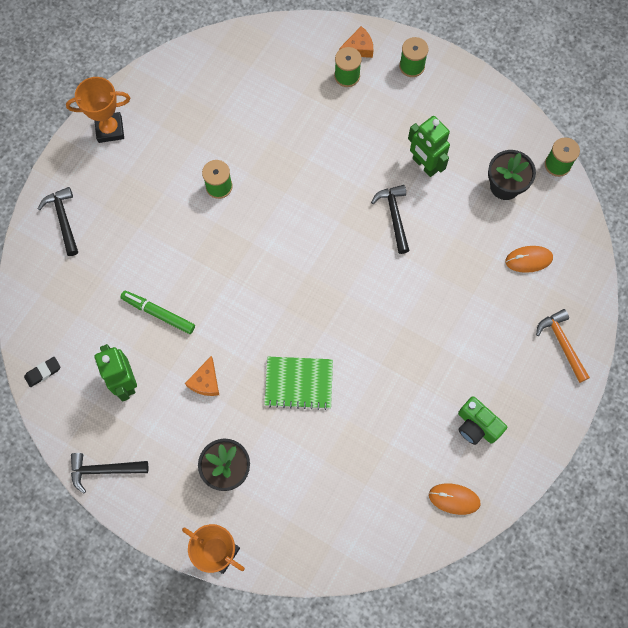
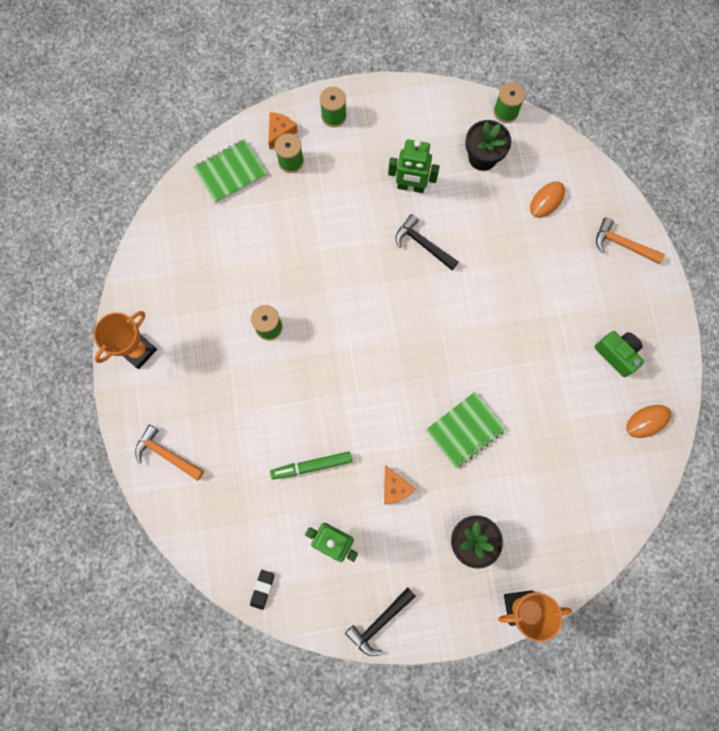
camera: 40 degrees left, 5 degrees up
(63, 219) = (166, 454): black hammer -> orange hammer
(293, 50) = (230, 172): none -> green notebook
(476, 426) = (617, 354): green camera -> green camera turned 135 degrees counterclockwise

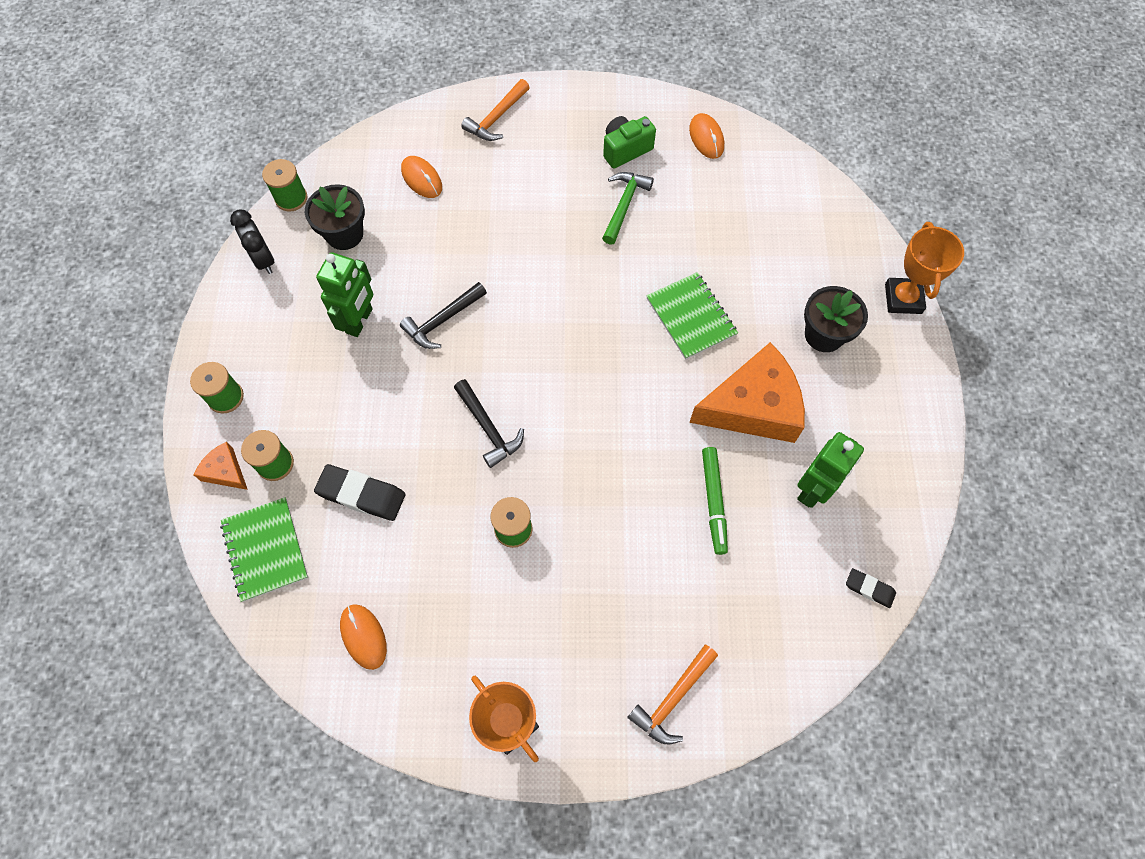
camera: 80 degrees left, 10 degrees down
(182, 247) = (363, 636): none -> orange mouse
(278, 222) = (361, 494): none -> black eraser
(379, 622) = (916, 452): black hammer -> black hammer (488, 428)
(395, 488) = (753, 406): orange cheese -> orange cheese, size x2.20
(447, 108) = (264, 260): none -> black clock
(560, 362) = (624, 205): none -> green hammer

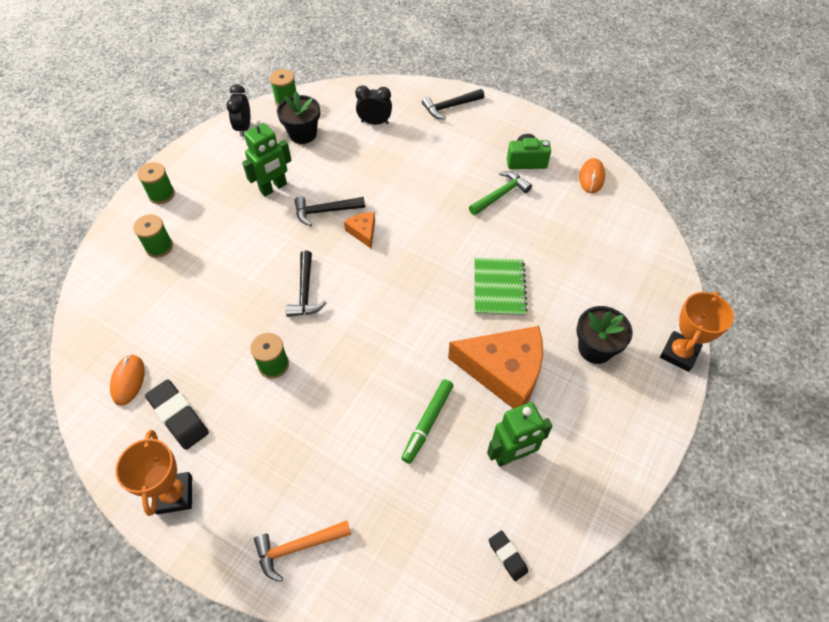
camera: 30 degrees right, 10 degrees down
(225, 471) = (128, 236): orange cheese -> orange cheese (363, 232)
(265, 550) = (113, 294): green notebook -> none
(361, 494) = (195, 291): black eraser -> black eraser (178, 416)
(422, 179) = (375, 122): orange mouse -> black clock
(496, 118) = (450, 107): orange hammer -> black hammer

